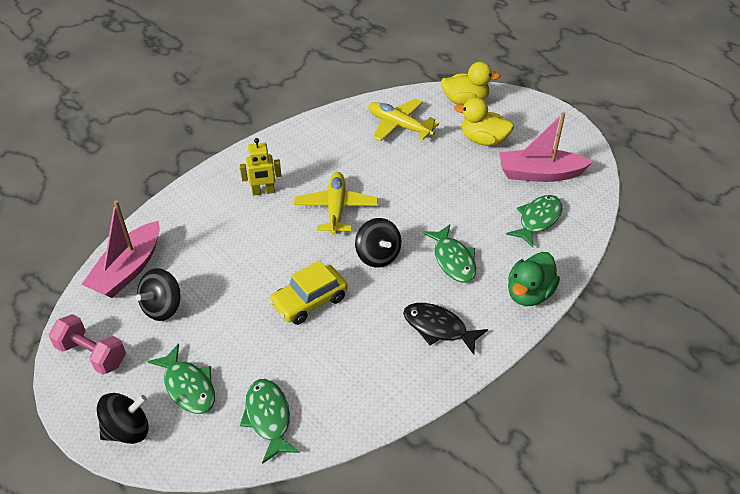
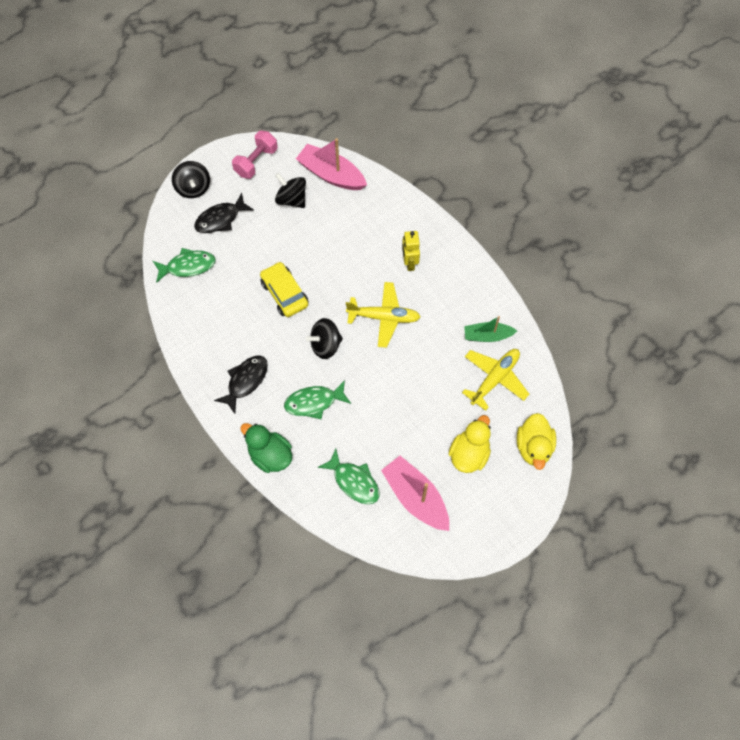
camera: 95 degrees right, 20 degrees up
(188, 386) = (220, 219): green fish -> black fish
(351, 132) = (487, 336): none -> green boat
(540, 174) = (416, 497): pink boat -> pink boat turned 45 degrees counterclockwise

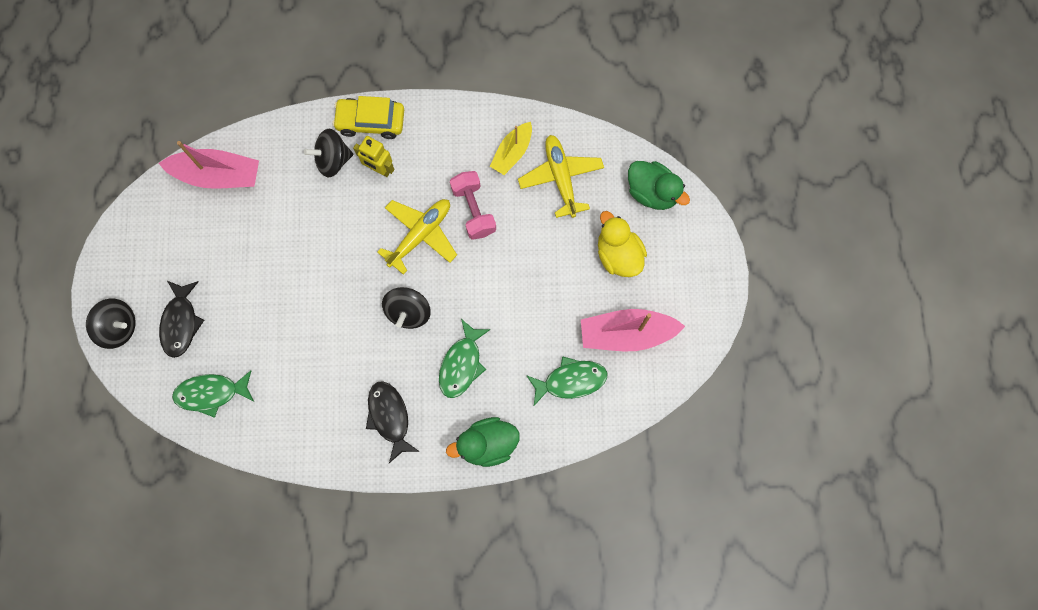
camera: 55 degrees left, 10 degrees up
(188, 266) = (211, 393): green fish -> green fish turned 120 degrees counterclockwise
(256, 162) = (139, 241): pink dumbbell -> pink dumbbell (473, 210)
(284, 294) = (320, 314): yellow car -> yellow car (370, 122)
(291, 199) = (215, 234): black spinning top -> black spinning top (333, 160)
(331, 174) = (217, 175): pink boat -> pink boat turned 150 degrees counterclockwise
(487, 336) = (512, 152): green boat -> yellow boat
(533, 447) = (652, 192): yellow duck -> green duck

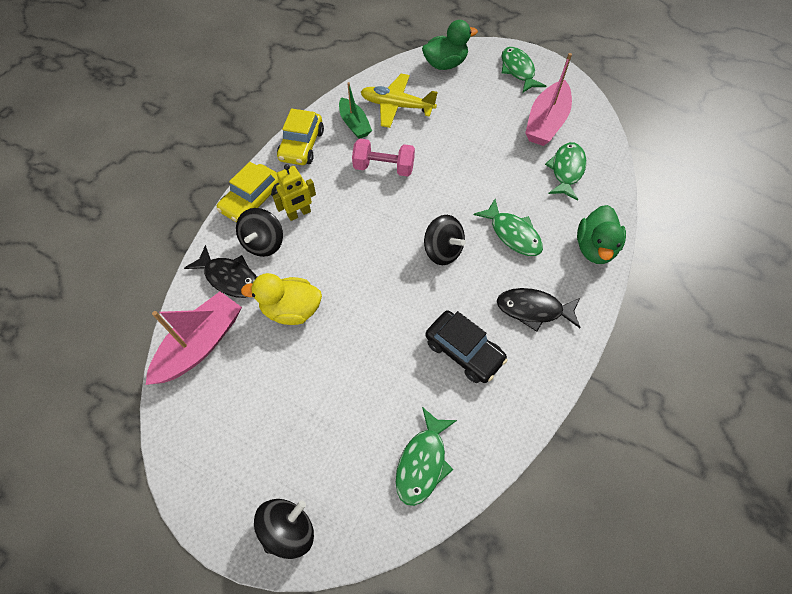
camera: 60 degrees left, 15 degrees down
(181, 323) = (327, 456): black fish -> black fish (229, 277)
(319, 378) = (464, 351): none -> black car
(420, 235) = (379, 211): yellow plane -> none
(457, 122) = (301, 145): none -> yellow car
(512, 152) = (354, 124): yellow boat -> green boat
(618, 255) = (480, 101): yellow duck -> yellow duck (291, 310)
(690, 271) = (518, 70): none -> green fish

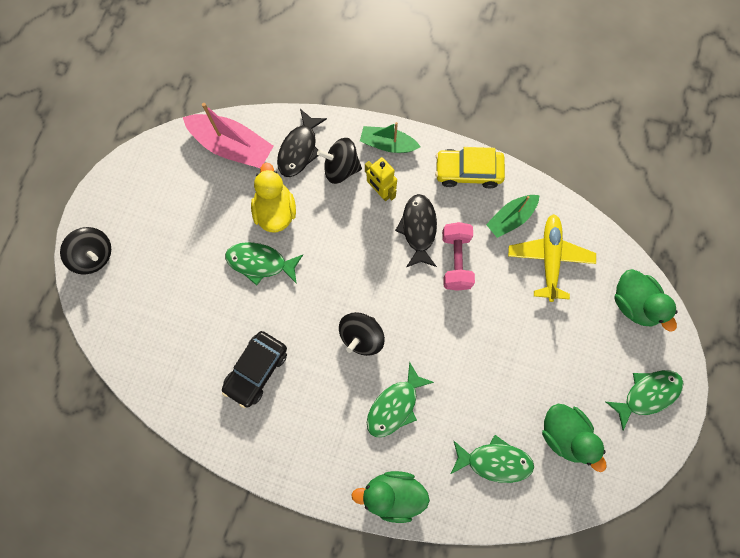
camera: 80 degrees right, 15 degrees up
(253, 201) = (388, 144): yellow car -> green boat
(423, 462) = (153, 348): green fish -> green fish (260, 263)
(533, 309) = (309, 432): black fish -> black fish (418, 229)
(546, 122) = (564, 434): pink boat -> green duck

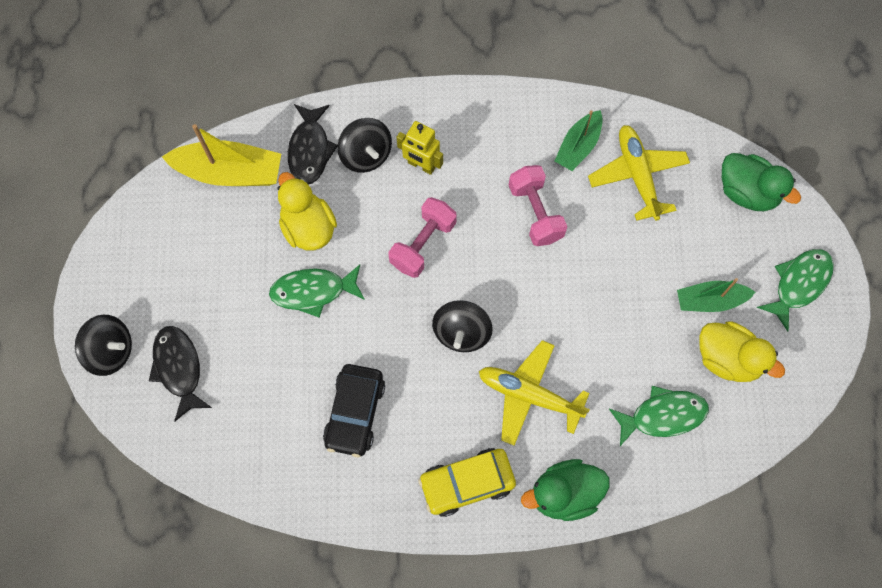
camera: 20 degrees left, 5 degrees down
(232, 146) = (229, 172): pink boat -> yellow boat
(341, 168) = (366, 155): black spinning top -> black spinning top turned 105 degrees counterclockwise
(358, 255) = (423, 244): none -> pink dumbbell
(388, 144) = (409, 111): green boat -> green boat (710, 300)
(395, 405) = (529, 395): green fish -> yellow plane
(418, 229) = (480, 193): black fish -> black fish (179, 369)
(468, 171) = (511, 111): yellow car -> yellow car (467, 483)
(564, 434) = (727, 359): green duck -> yellow duck

